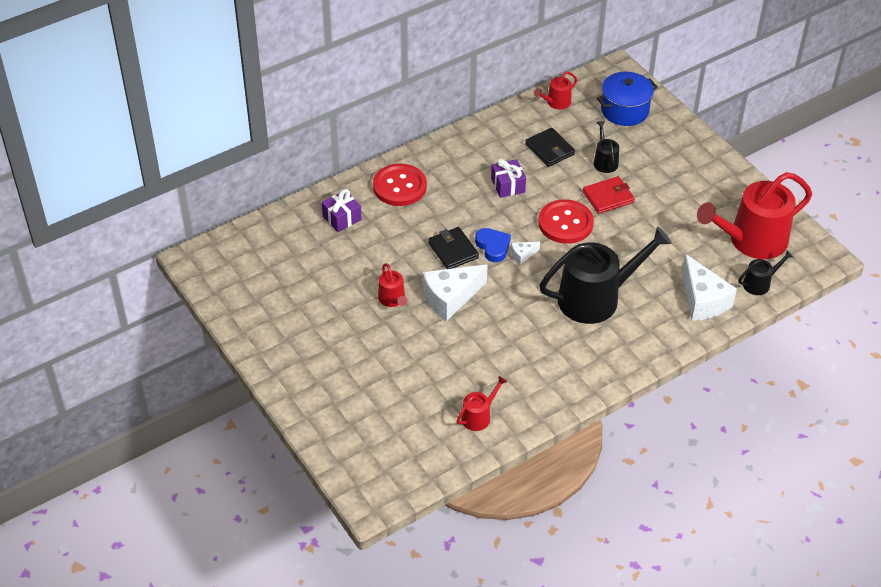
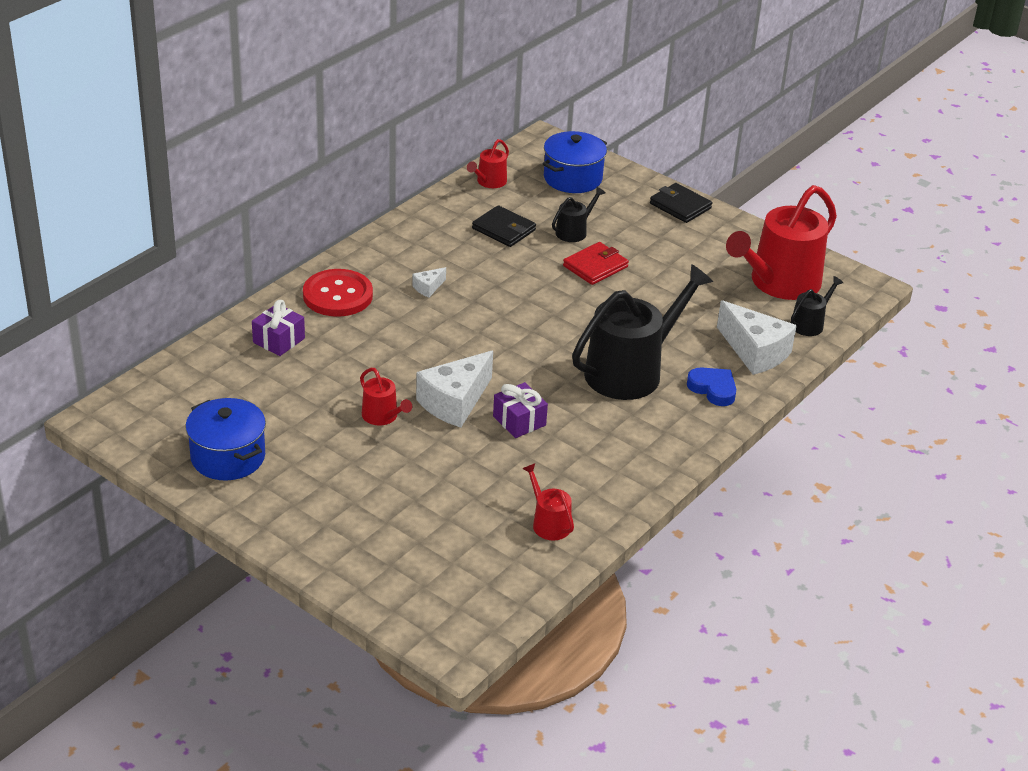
camera: 20 degrees left, 10 degrees down
(270, 310) = (228, 457): none -> blue pot
(453, 250) = (435, 351): black wallet -> black wallet (680, 206)
(478, 416) = (548, 523): red watering can -> red watering can turned 60 degrees counterclockwise
(493, 246) = (482, 339): blue heart -> blue heart (713, 389)
(508, 185) = (471, 273): purple gift -> purple gift (519, 421)
(522, 255) = (522, 342): white cheese -> white cheese (428, 288)
(565, 223) = (558, 301): red button -> none
(604, 161) = (574, 231): black watering can -> black watering can turned 75 degrees clockwise

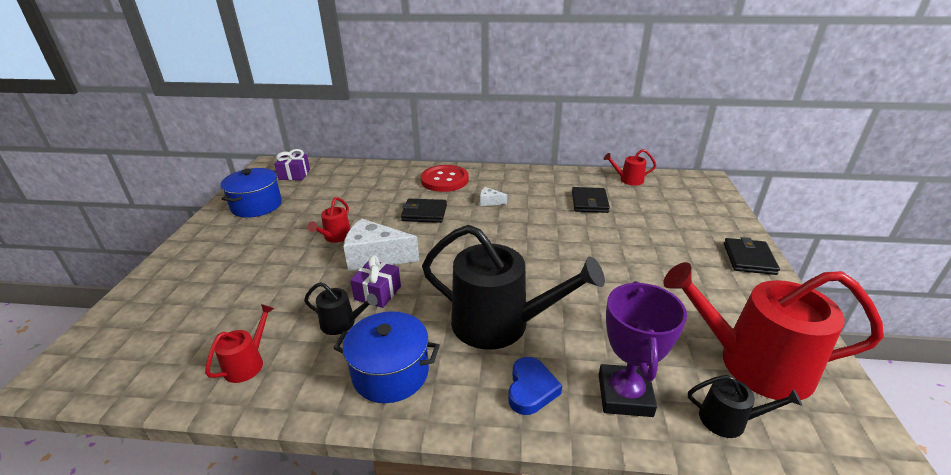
camera: 60 degrees right, 5 degrees down
(278, 340) = (382, 180): purple gift -> purple gift (294, 174)
(400, 340) = (424, 213): none -> black wallet
(572, 178) = (689, 204): blue pot -> blue pot (391, 373)
(574, 231) = (633, 227): black watering can -> black watering can (342, 323)
(595, 266) = (608, 251): red wallet -> none
(755, 352) = (624, 395): white cheese -> purple trophy

